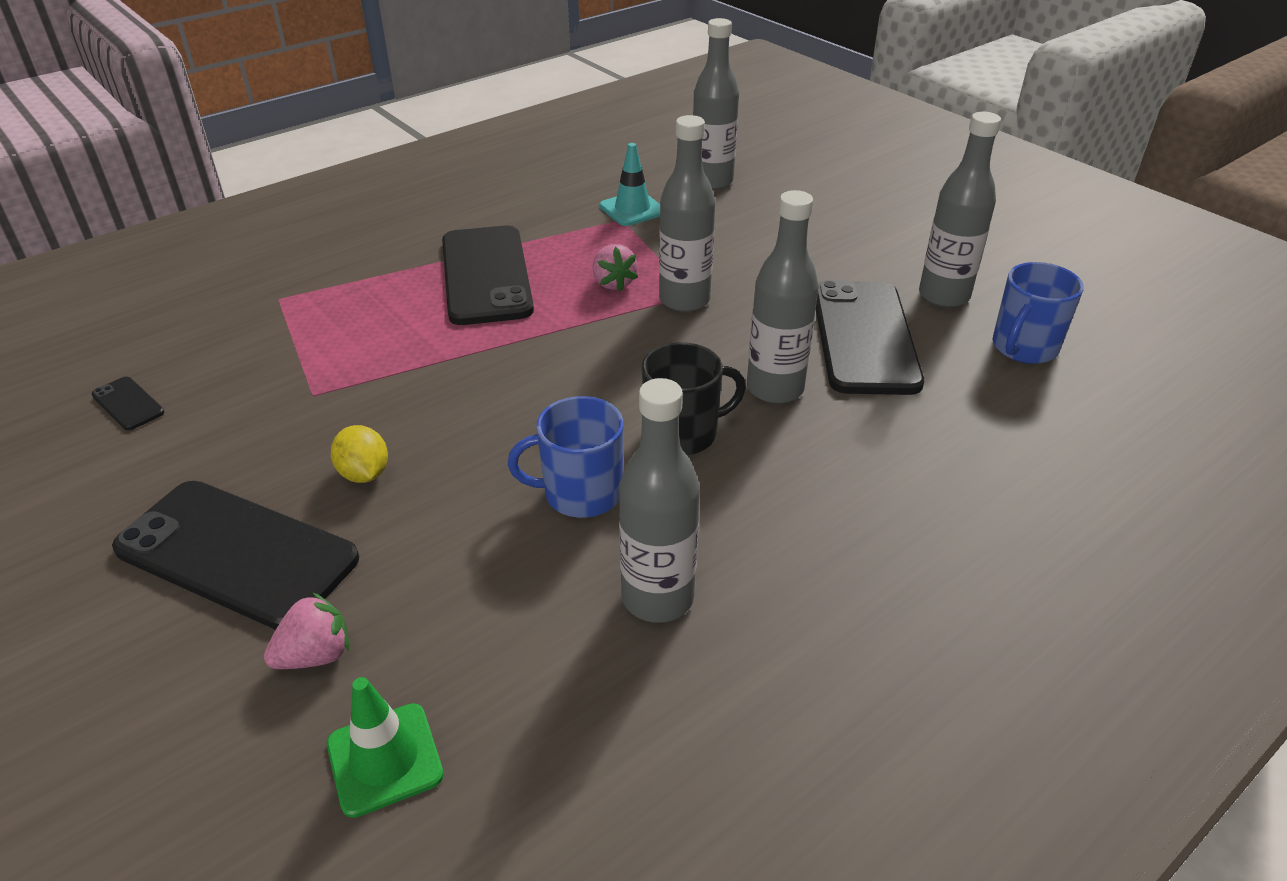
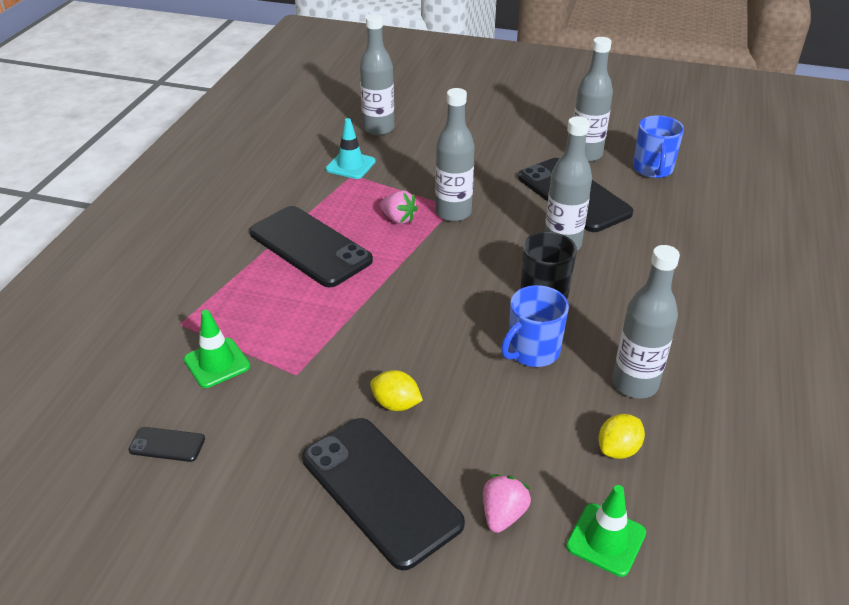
camera: 35 degrees left, 0 degrees up
(237, 553) = (380, 490): black phone -> black phone turned 60 degrees clockwise
(261, 350) = (217, 363): none -> green traffic cone
(536, 663) = (618, 449): none -> yellow lemon

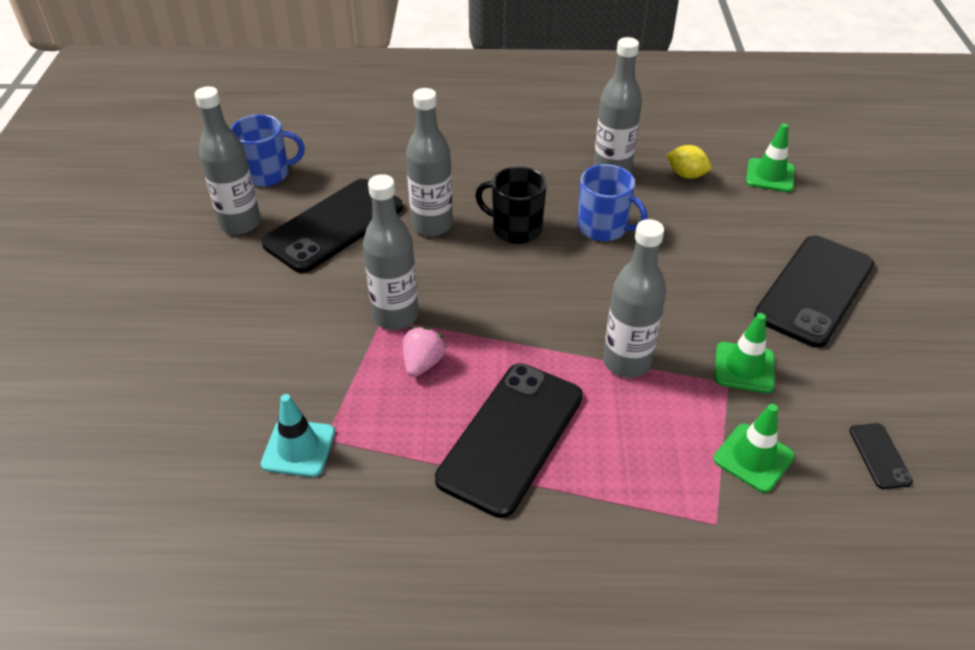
camera: 105 degrees left, 5 degrees up
(307, 391) = (744, 367): none -> green traffic cone
(378, 129) = (180, 442): grey bottle -> grey bottle (626, 362)
(396, 404) = (719, 301): yellow lemon -> none
(503, 514) = (786, 223): pink strawberry -> none

